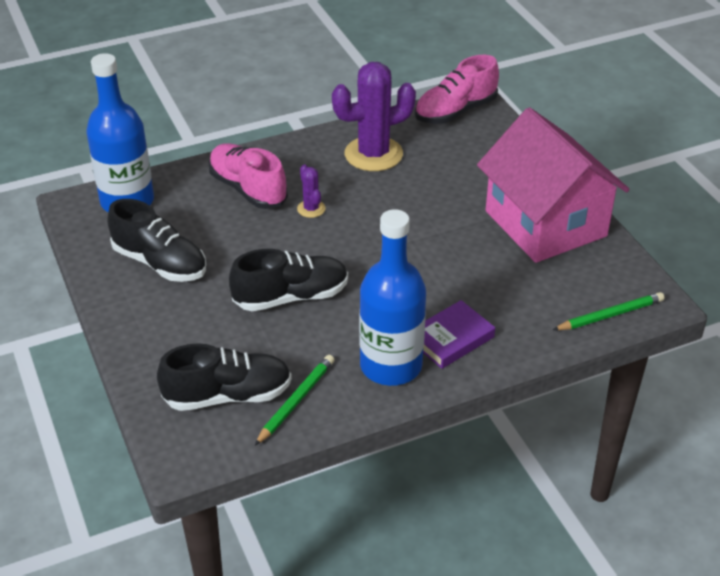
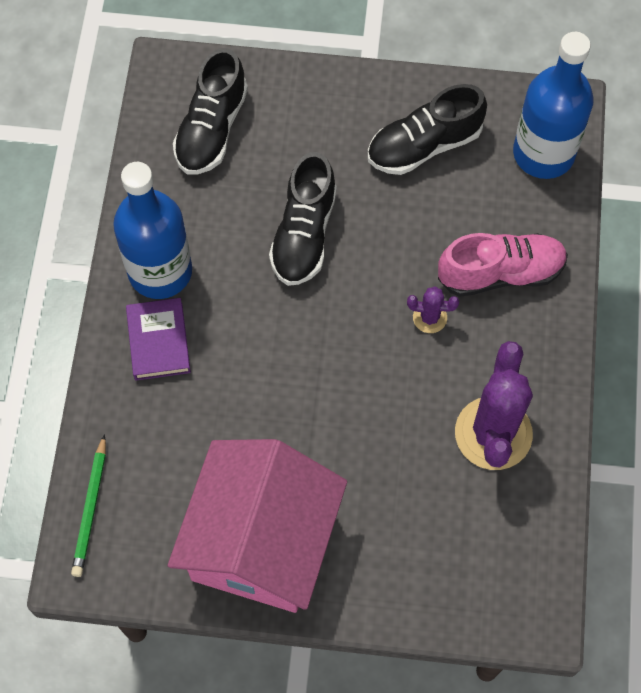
camera: 120 degrees right, 25 degrees up
(296, 401) = (170, 176): green pencil -> none
(455, 111) = (530, 581): pink shoe -> none
(545, 224) = (261, 542): pink house -> pink house turned 75 degrees counterclockwise

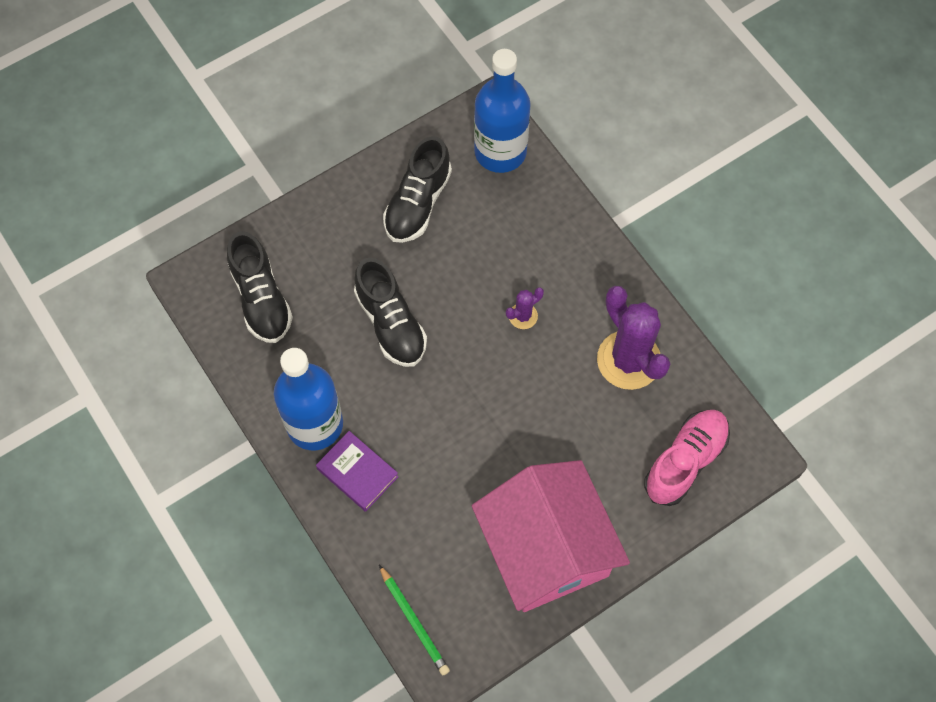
camera: 40 degrees left, 0 degrees up
(500, 273) = (542, 252): pink shoe -> pink shoe (685, 461)

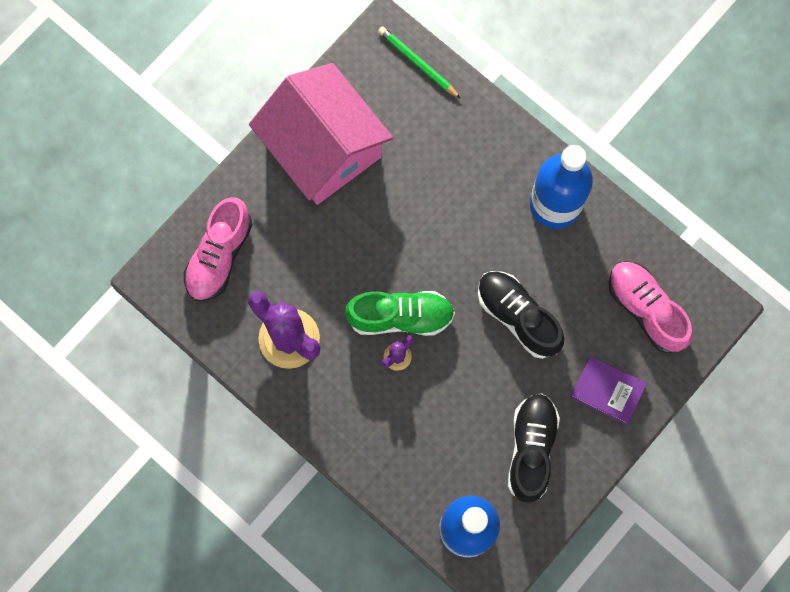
camera: 165 degrees right, 10 degrees up
(261, 299) = (646, 309): black shoe -> pink shoe
(357, 473) = (503, 171): purple book -> purple book (607, 391)
(509, 353) = (400, 317): none -> green shoe

